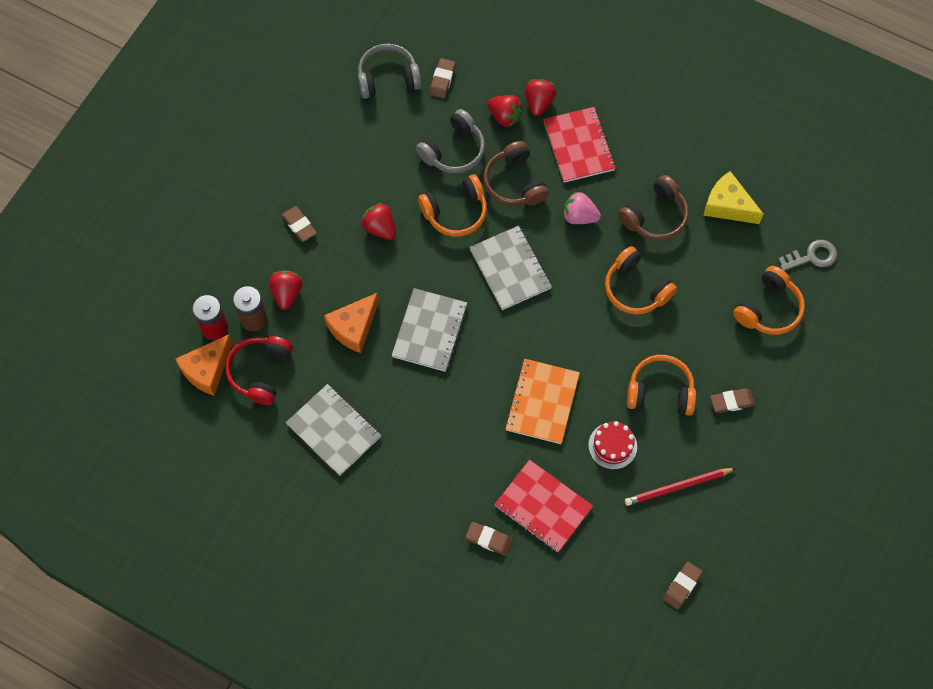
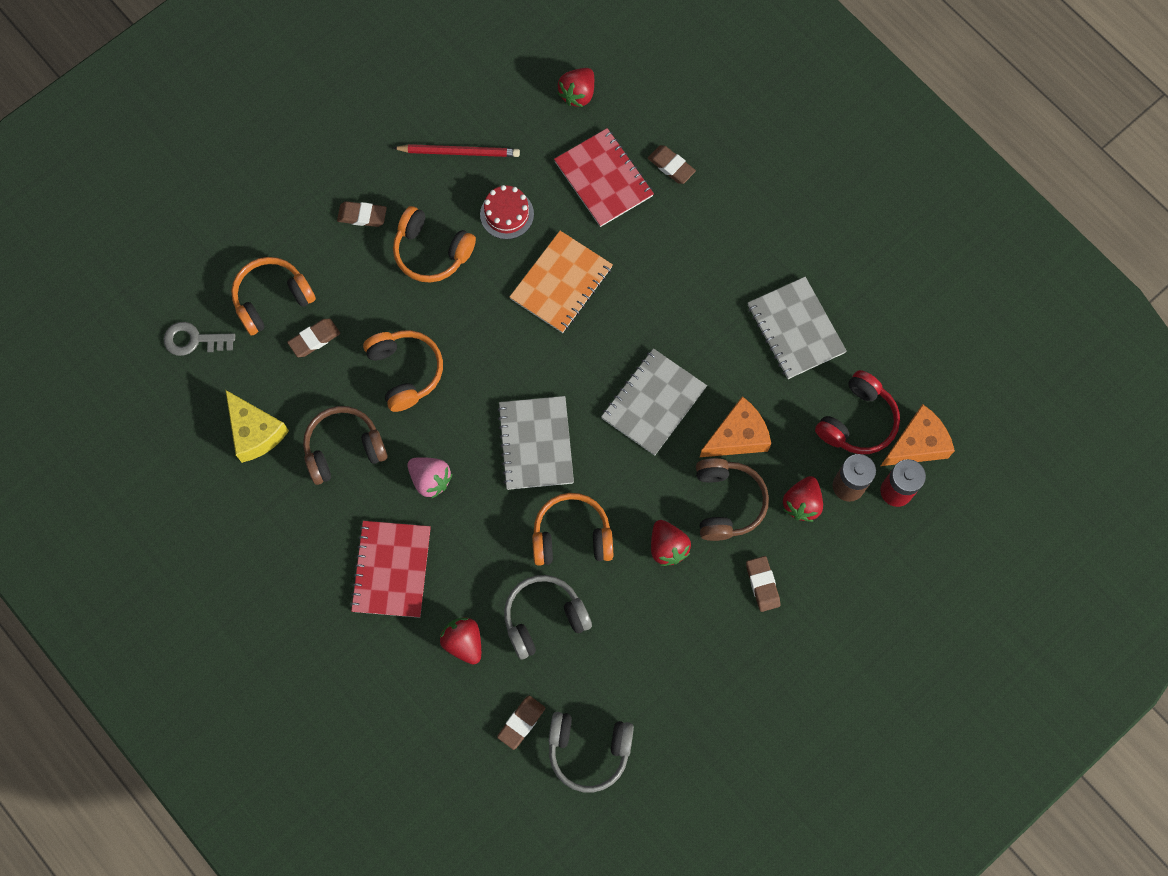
camera: 160 degrees left, 5 degrees up
(514, 183) = (488, 549): brown headphones -> brown headphones (727, 502)
(539, 103) = (414, 646): red strawberry -> red strawberry (578, 94)
(682, 586) = (498, 62): brown eraser -> brown eraser (314, 339)

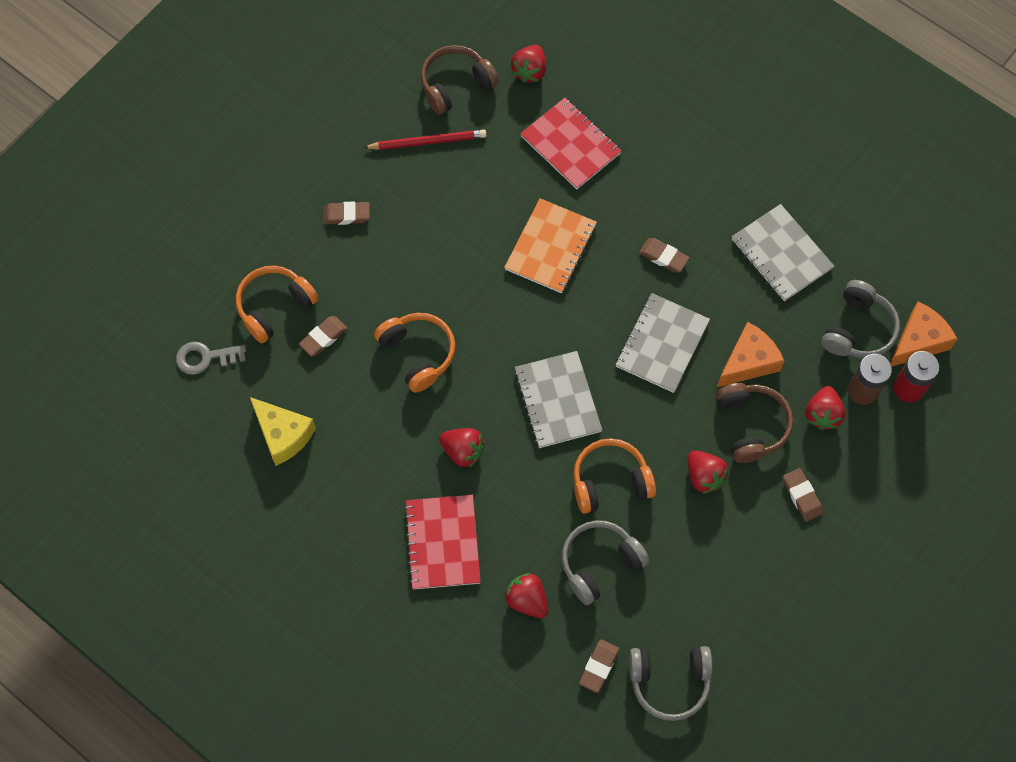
camera: 10 degrees left, 5 degrees down
(344, 448) = (373, 436): brown headphones -> brown headphones (455, 85)
(430, 479) = (463, 451): pink strawberry -> red strawberry
(431, 252) = (420, 238): orange headphones -> none
(507, 214) = (485, 192): red cake -> none
(671, 166) = (632, 123): brown eraser -> brown eraser (663, 257)
(857, 421) = (858, 329): red headphones -> grey headphones

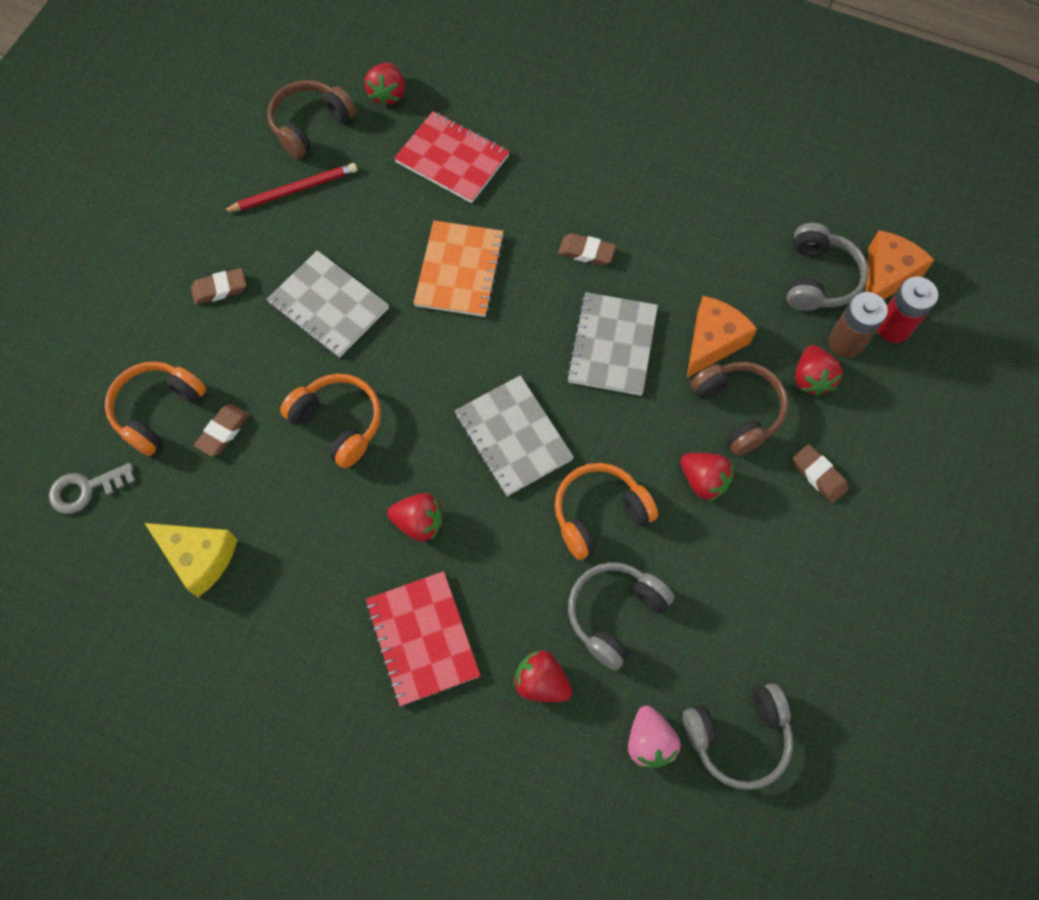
camera: 15 degrees left, 0 degrees up
(598, 666) = (649, 741): brown eraser -> pink strawberry
(781, 254) = (712, 219): grey notebook -> grey notebook (328, 305)

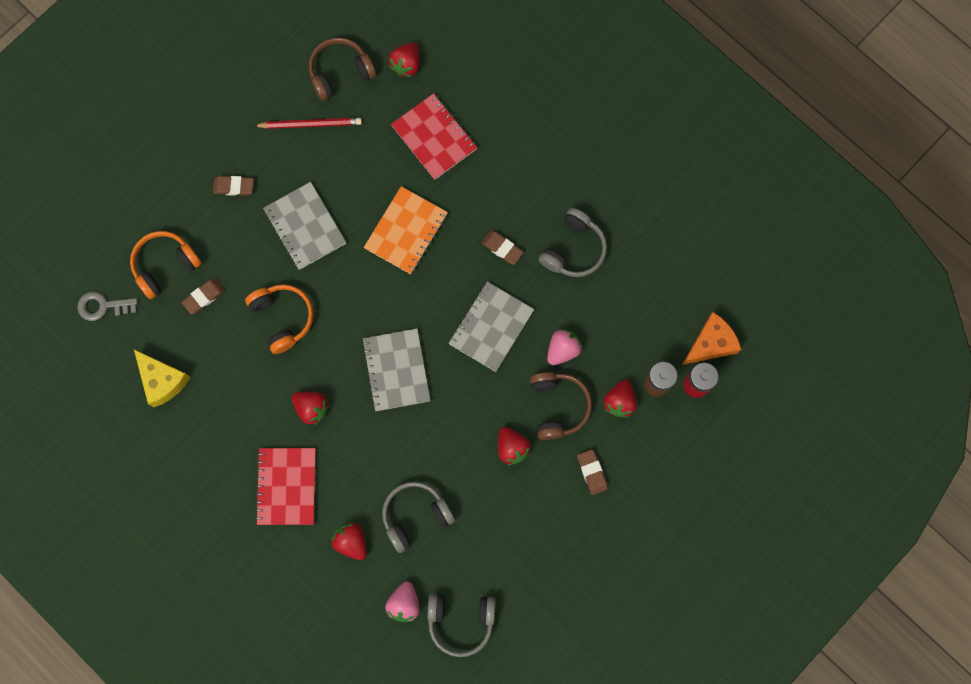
camera: 20 degrees right, 10 degrees up
(599, 514) = (432, 445): orange headphones -> none
(712, 342) = (562, 349): orange cheese -> pink strawberry
(819, 278) = (660, 328): grey headphones -> grey headphones (574, 249)

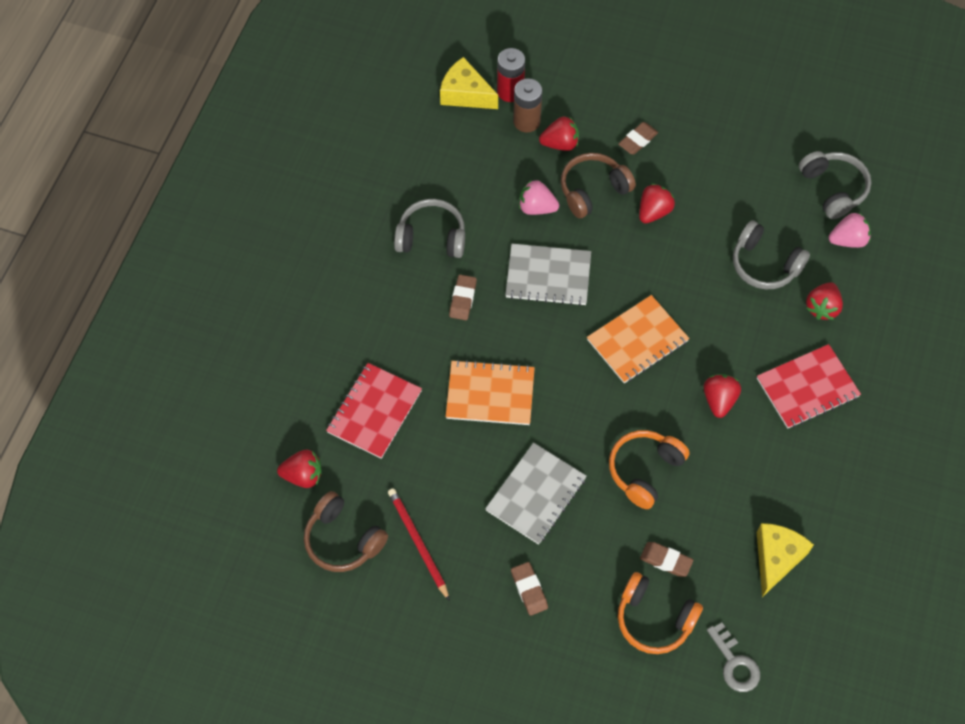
camera: 115 degrees left, 15 degrees down
(396, 370) = (637, 340): grey notebook -> orange notebook
(710, 343) = (465, 94): orange cheese -> yellow cheese

